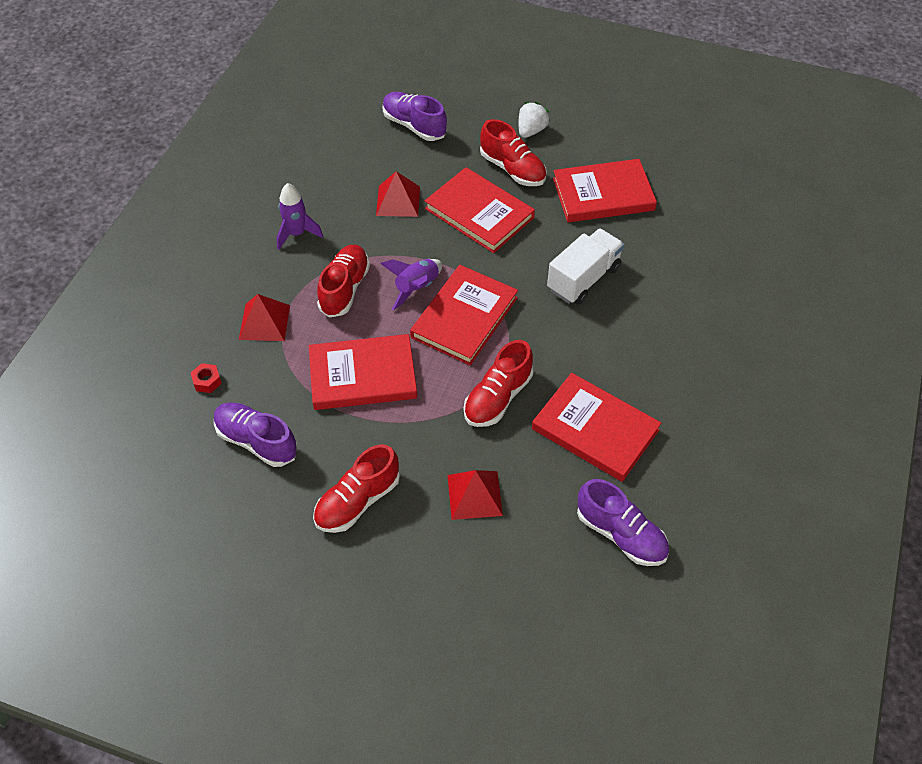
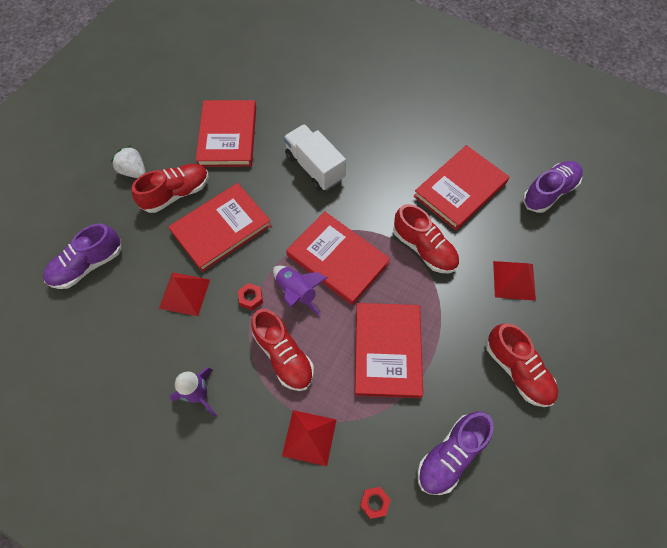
camera: 80 degrees left, 10 degrees up
(344, 289) = (283, 355): red shoe -> red shoe turned 150 degrees counterclockwise
(402, 252) = (251, 298): none -> red nut

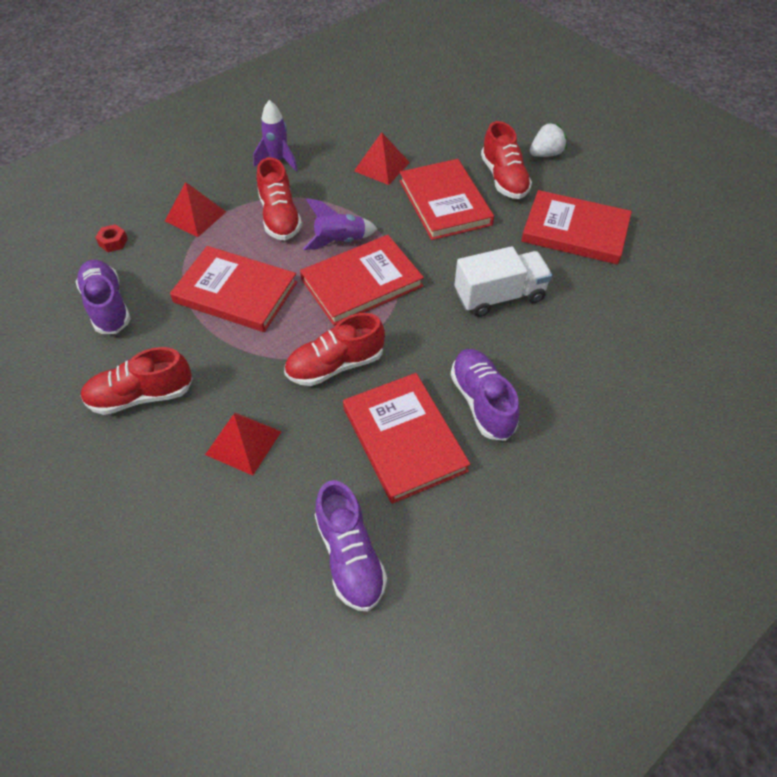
camera: 110 degrees right, 10 degrees down
(88, 265) = (443, 115): purple shoe -> purple shoe (482, 402)
(251, 298) = (352, 208): red nut -> none
(283, 355) = (280, 217): red shoe -> red shoe turned 90 degrees counterclockwise

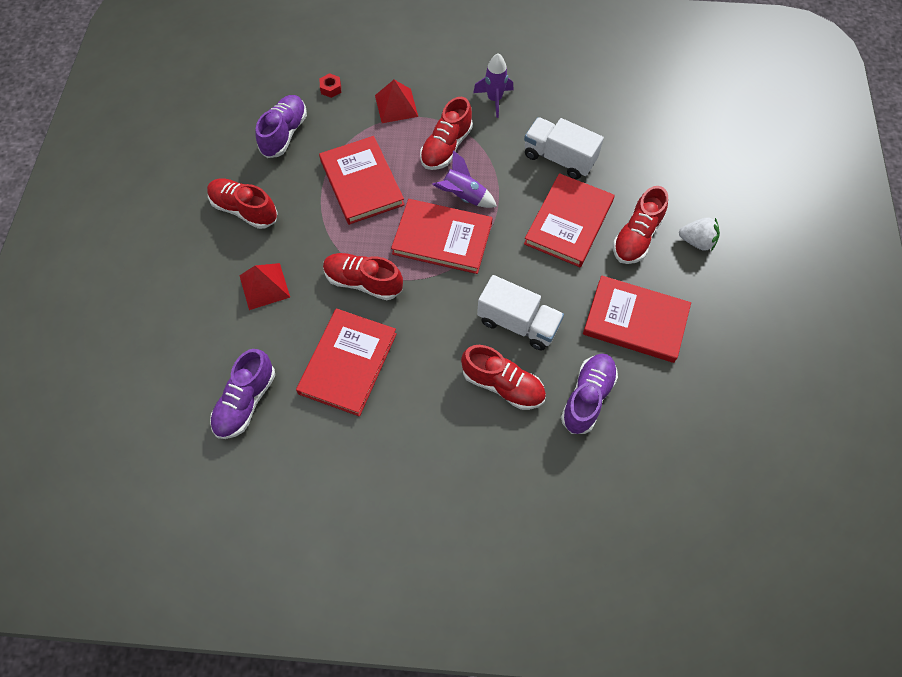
camera: 45 degrees right, 10 degrees up
(382, 166) = (559, 158): red pyramid -> white truck
(482, 402) = (418, 383): purple shoe -> purple shoe (587, 397)
(546, 347) = (503, 385): none -> red shoe
(575, 231) = (635, 321): red book -> red book turned 45 degrees counterclockwise

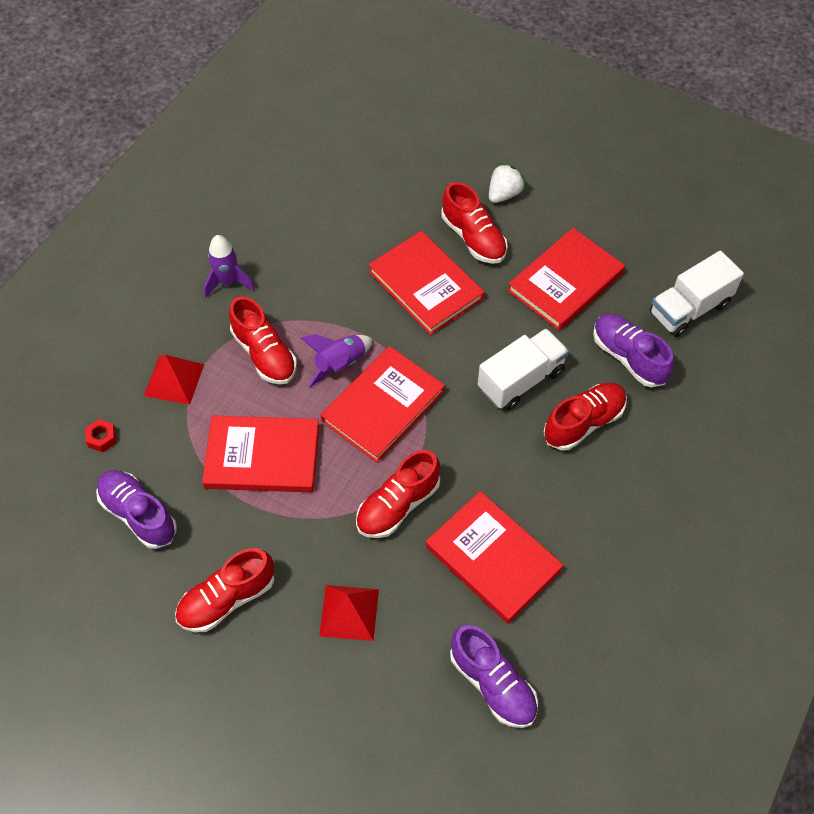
camera: 65 degrees left, 5 degrees down
(559, 158) = (342, 258): white truck -> white truck (689, 309)

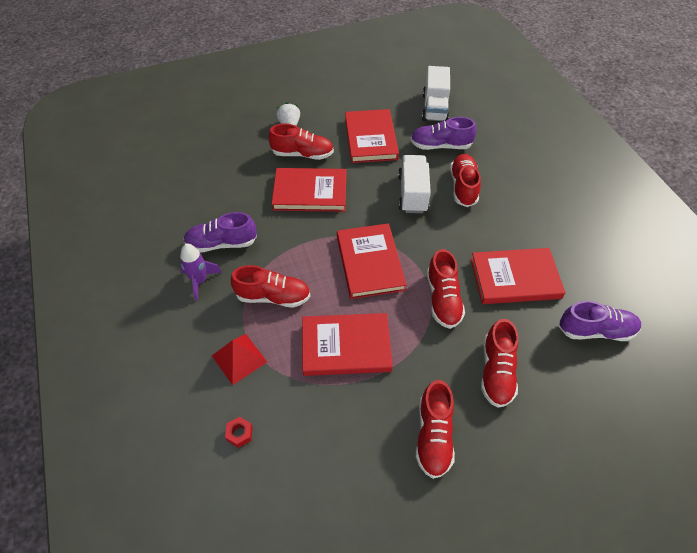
camera: 50 degrees left, 5 degrees down
(138, 514) = (322, 449): purple shoe -> purple shoe (222, 243)
(262, 456) = (346, 346): red book -> red book turned 45 degrees clockwise
(340, 364) = (320, 264): purple rocket -> none
(349, 612) = (496, 371): red pyramid -> red shoe

